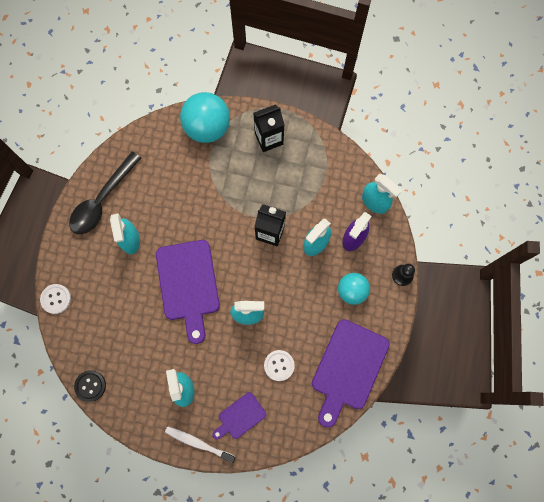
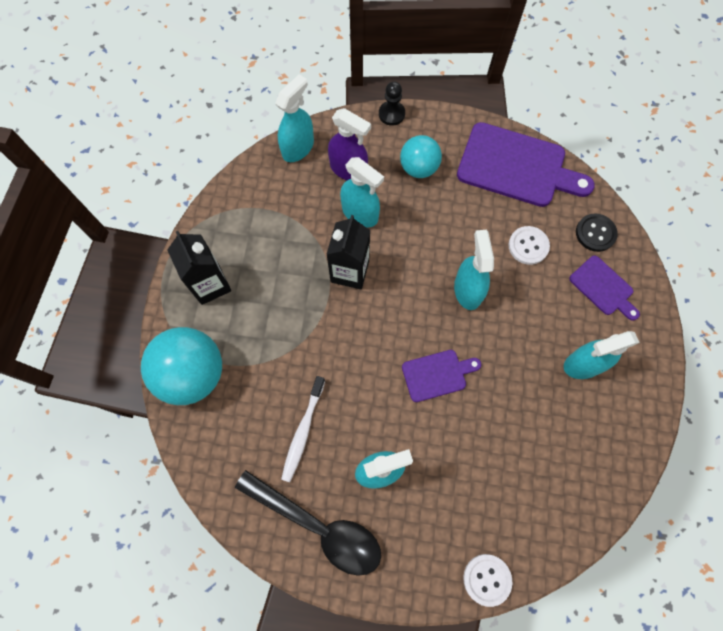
camera: 95 degrees left, 5 degrees down
(90, 386) = (607, 500): black button -> black button (595, 233)
(188, 284) = (437, 374): purple cutting board -> purple cutting board, size x0.53
(198, 443) = (649, 337): white toothbrush -> white toothbrush (303, 431)

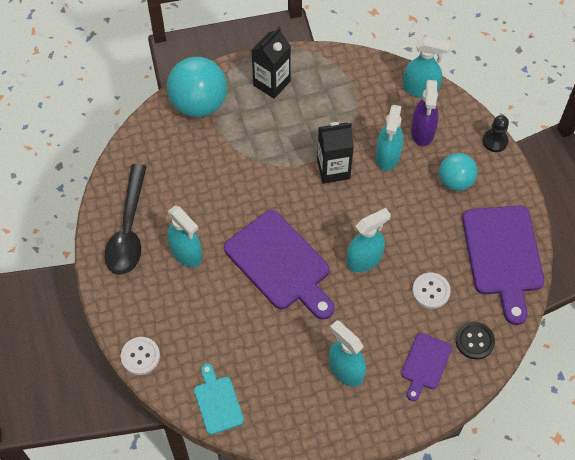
camera: 65 degrees right, 10 degrees down
(303, 431) = (191, 191): white toothbrush -> none
(437, 374) = (280, 264): purple cutting board -> purple cutting board, size x1.90
(573, 513) = (217, 402): none -> turquoise cutting board

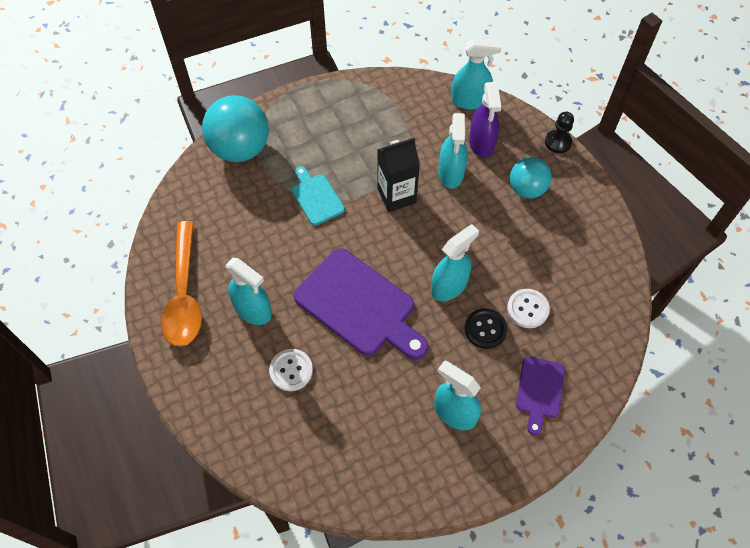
camera: 10 degrees left, 0 degrees up
(128, 230) = (184, 294): black spoon -> orange spoon
(140, 356) = (219, 436): white button -> white button (291, 370)
(217, 402) = (317, 475): turquoise cutting board -> turquoise cutting board (316, 197)
(271, 83) = (314, 117): black carton -> none
(474, 341) = (587, 356): black button -> black button (485, 329)
(503, 256) = (595, 259): purple cutting board -> none

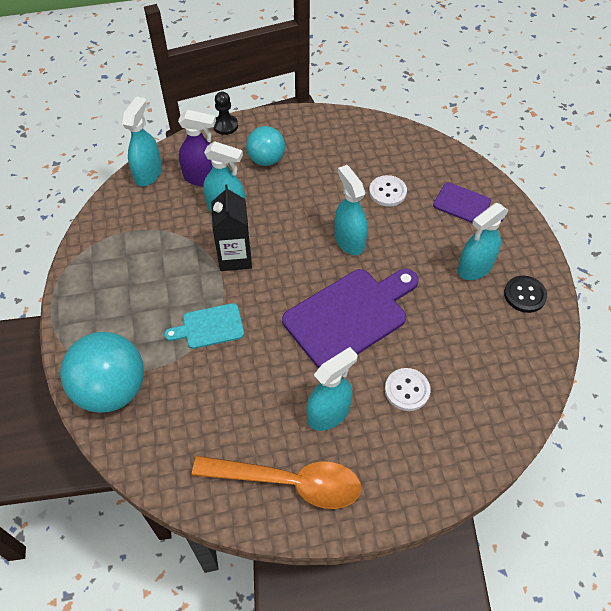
camera: 75 degrees left, 5 degrees down
(485, 329) = (399, 226): black button -> black button (524, 295)

